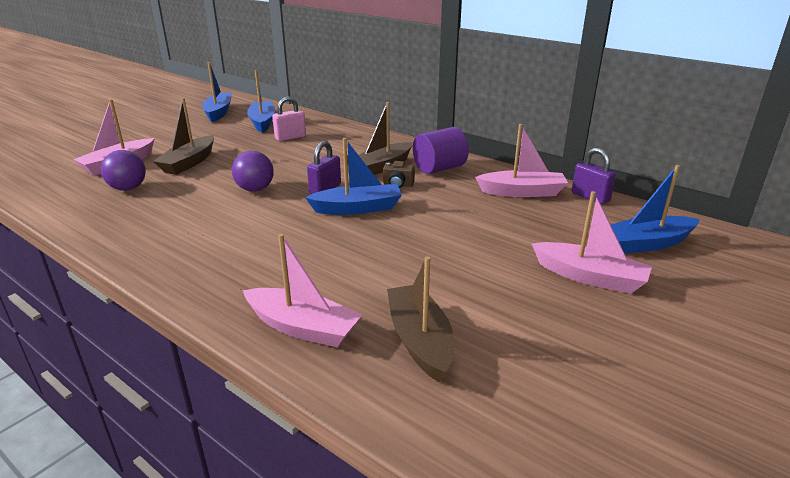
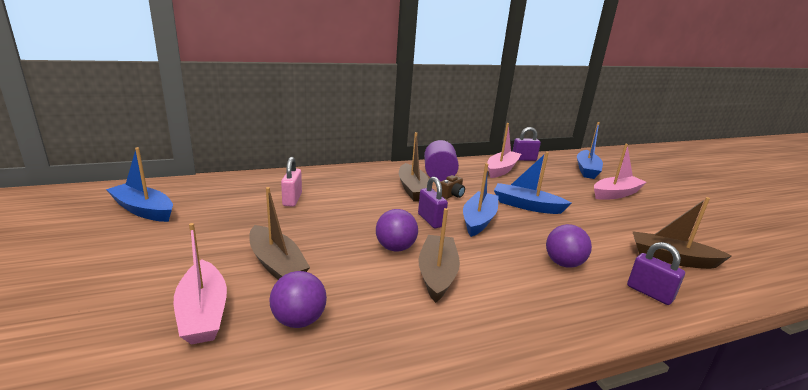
camera: 60 degrees left, 5 degrees down
(229, 214) = (437, 274): none -> brown boat
(262, 122) = (225, 199): blue boat -> blue boat (526, 206)
(303, 327) = (649, 293): pink boat -> purple padlock
(315, 266) = (563, 263): none -> purple ball

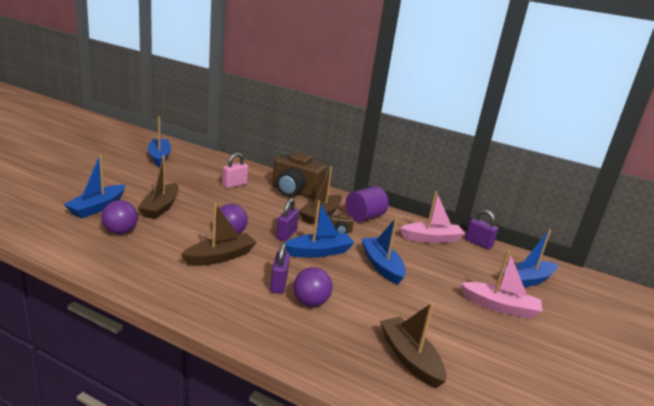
camera: 45 degrees right, 0 degrees up
(203, 313) = (97, 207): pink boat -> blue boat
(353, 180) = (295, 192): none -> brown camera
(649, 293) = (325, 352): purple padlock -> purple padlock (278, 284)

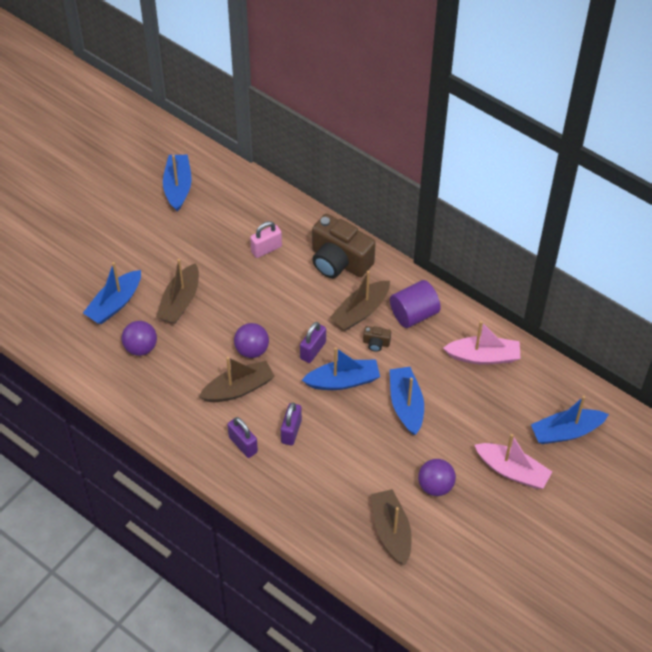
camera: 15 degrees right, 30 degrees up
(310, 302) = (317, 458): purple ball -> purple ball (435, 486)
(478, 243) = (540, 365): purple padlock -> purple padlock (243, 444)

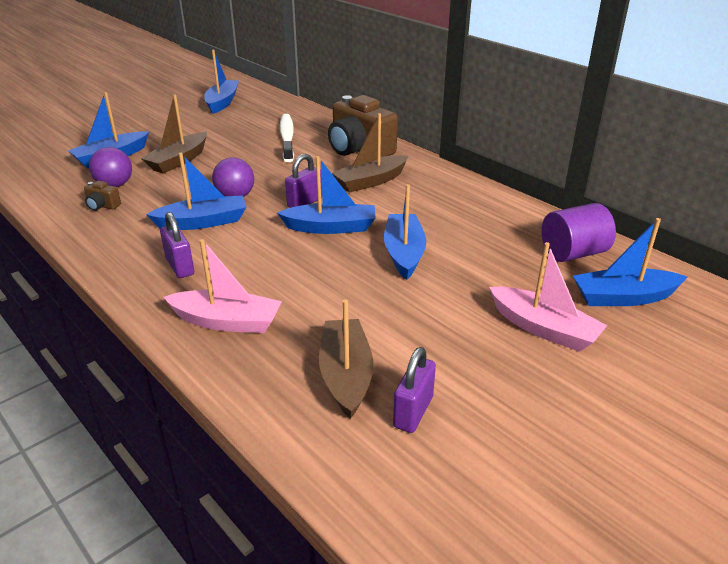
camera: 10 degrees right, 20 degrees down
(238, 388) = (203, 222): brown boat -> blue boat
(266, 249) = (287, 138): pink padlock -> white toothbrush
(291, 431) = (247, 261): purple padlock -> purple padlock (413, 412)
(376, 343) = (381, 204): brown camera -> brown camera (102, 206)
(414, 314) = (431, 188): purple cylinder -> purple cylinder (573, 253)
(435, 486) = (426, 332): purple ball -> none
(483, 356) = (511, 224): pink boat -> pink boat (227, 321)

